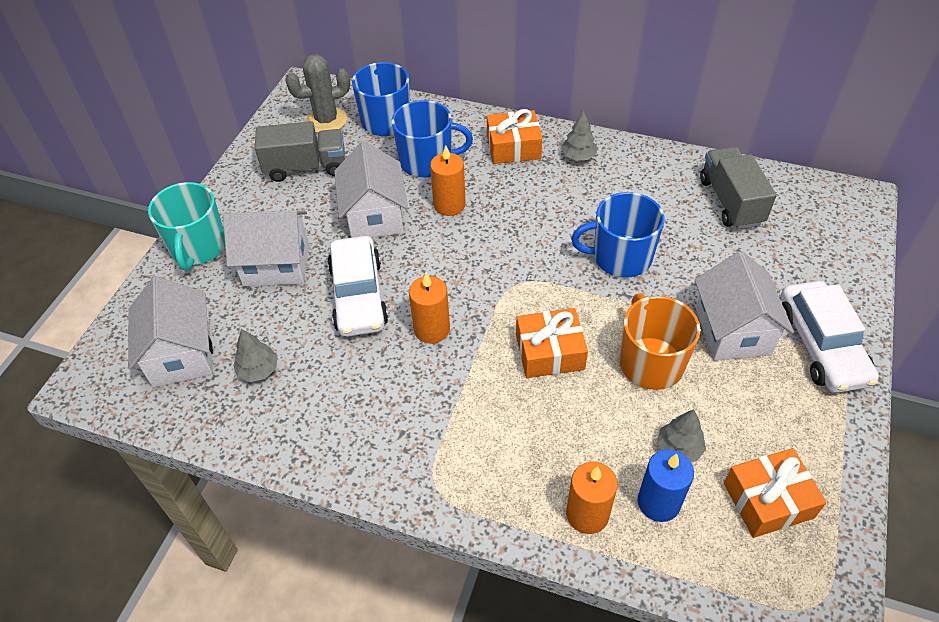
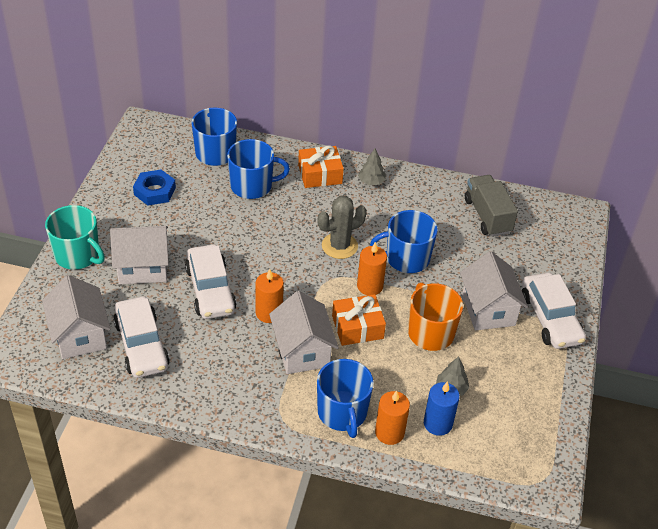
camera: 10 degrees left, 5 degrees down
(198, 247) = (78, 255): turquoise mug -> turquoise mug turned 45 degrees counterclockwise
(258, 370) = (141, 345): grey tree -> white car
(306, 167) = (154, 191): grey truck -> blue nut
(326, 120) = (166, 152): grey cactus -> grey cactus (339, 246)
(375, 216) = (215, 229): white house -> white house (302, 351)
(449, 205) = (273, 220): orange candle -> orange candle (370, 286)
(521, 480) = (342, 413): none -> blue mug
(768, 500) = (511, 419): orange gift -> none

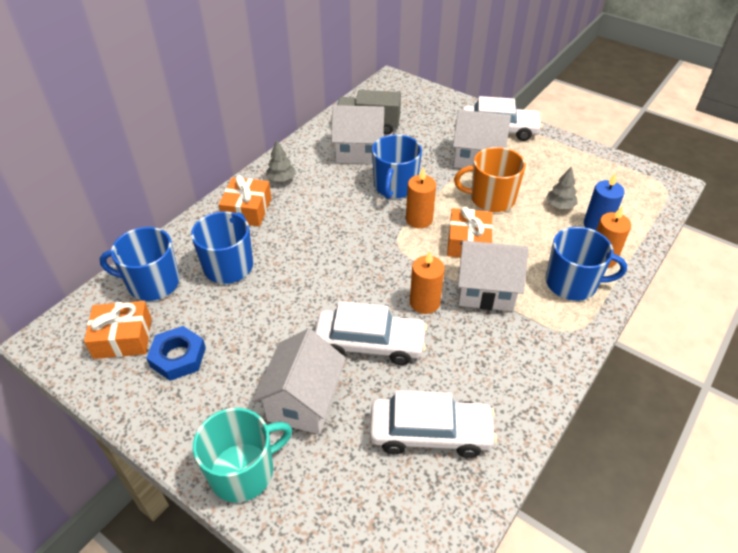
camera: 65 degrees left, 0 degrees up
(80, 335) = (390, 501): white house -> white house (358, 152)
(159, 158) = (123, 338): none -> orange gift
(339, 246) = (356, 225): grey cactus -> none

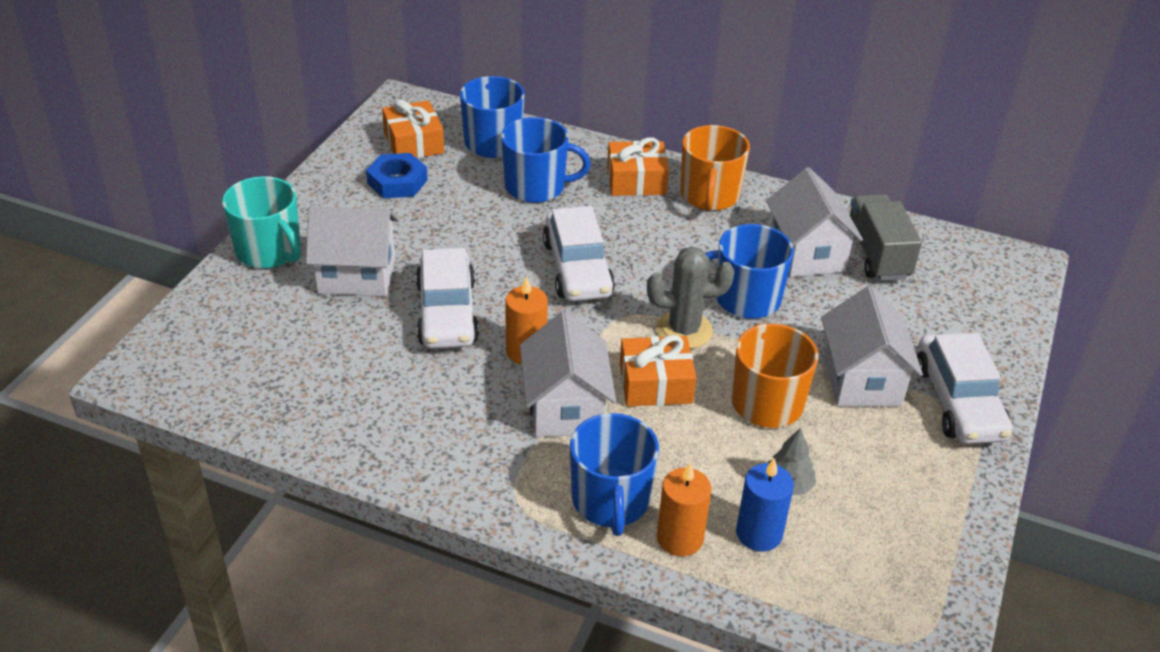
camera: 75 degrees right, 5 degrees down
(281, 179) = (709, 196): grey tree -> orange mug
(419, 219) = (684, 330): orange candle -> grey cactus
(430, 433) = (329, 375): white car -> white car (577, 268)

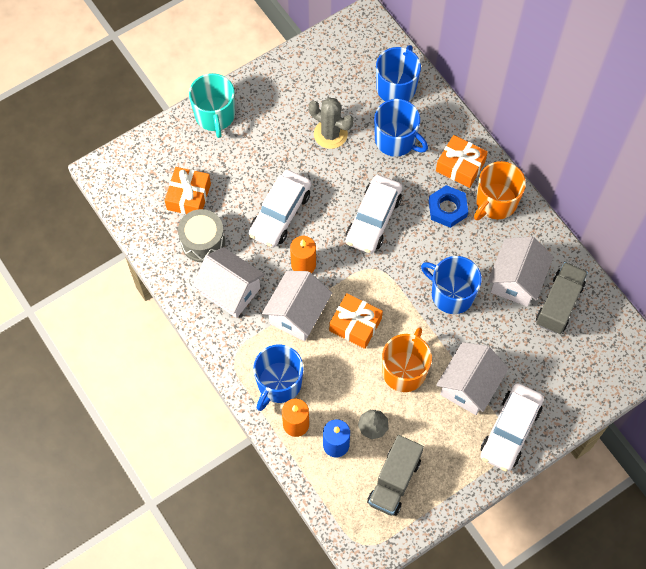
camera: 35 degrees right, 25 degrees up
(357, 275) = (250, 159): white house -> white house (230, 291)
(357, 388) = (203, 242): none -> grey drum
(397, 182) = (318, 94): blue nut -> blue nut (447, 208)
(414, 143) = (348, 64): orange gift -> orange gift (189, 196)
(684, 330) = (399, 297): grey cactus -> grey cactus (330, 134)
(879, 535) = (394, 481): none -> grey truck

